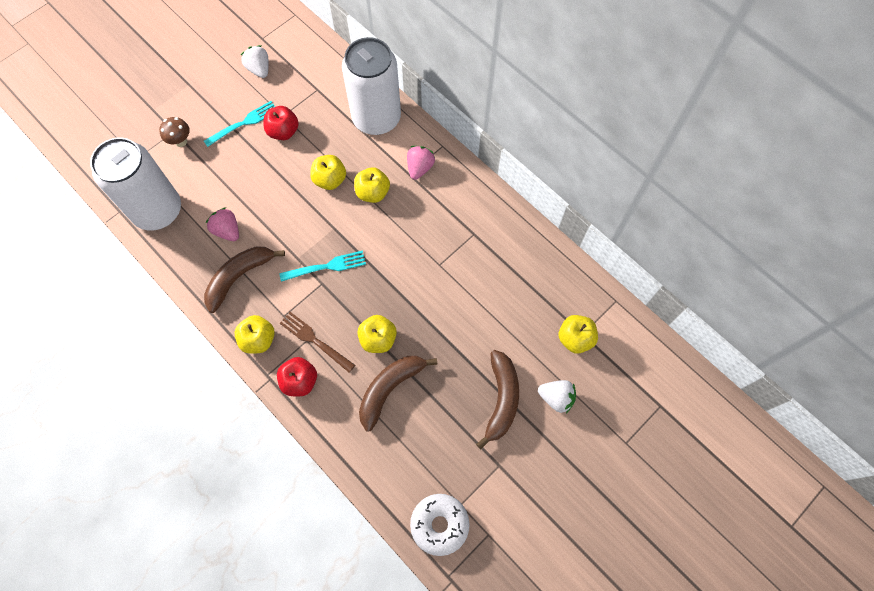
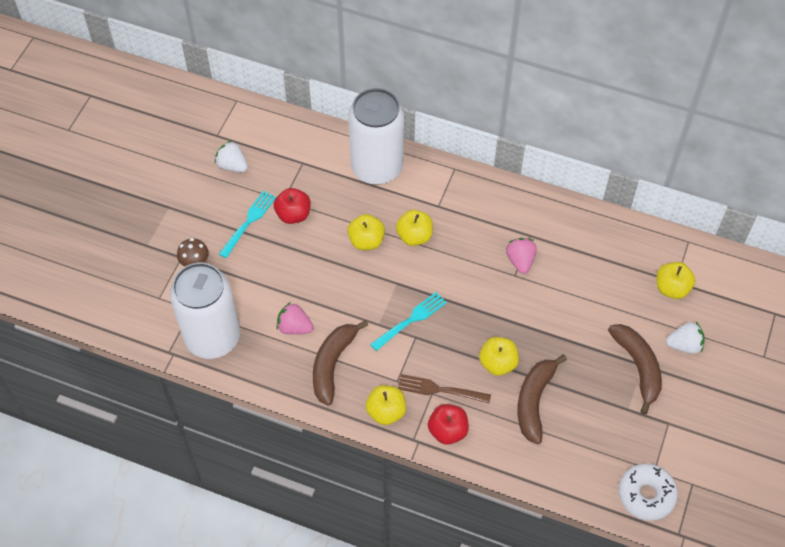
camera: 25 degrees left, 10 degrees down
(420, 168) = (445, 196): pink strawberry -> pink strawberry (520, 261)

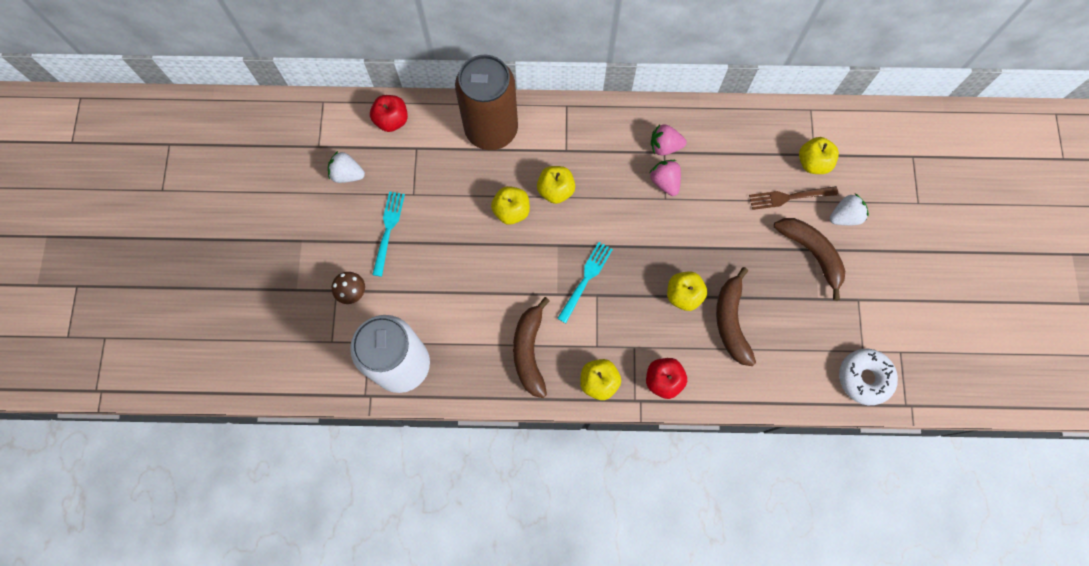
camera: 20 degrees left, 15 degrees up
(293, 214) = (429, 207): red apple -> red apple (392, 120)
(294, 327) = (477, 326): pink strawberry -> pink strawberry (665, 146)
(377, 167) = (491, 129): white can -> brown can
(440, 389) = (640, 341): brown fork -> brown fork (789, 197)

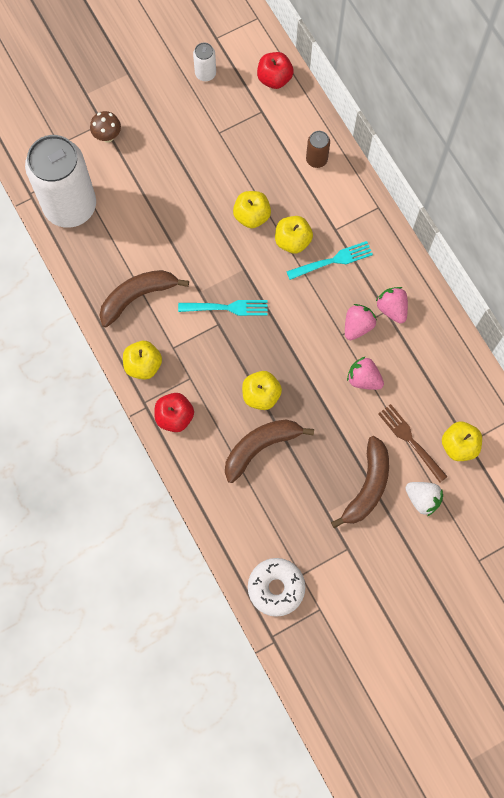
camera: 60 degrees right, 0 degrees up
(347, 174) = (205, 73): white strawberry -> white can
(388, 230) = (176, 131): turquoise fork -> turquoise fork (333, 260)
(491, 129) = (316, 159): brown can -> brown can, size x0.41
(715, 203) = (363, 379): none -> pink strawberry

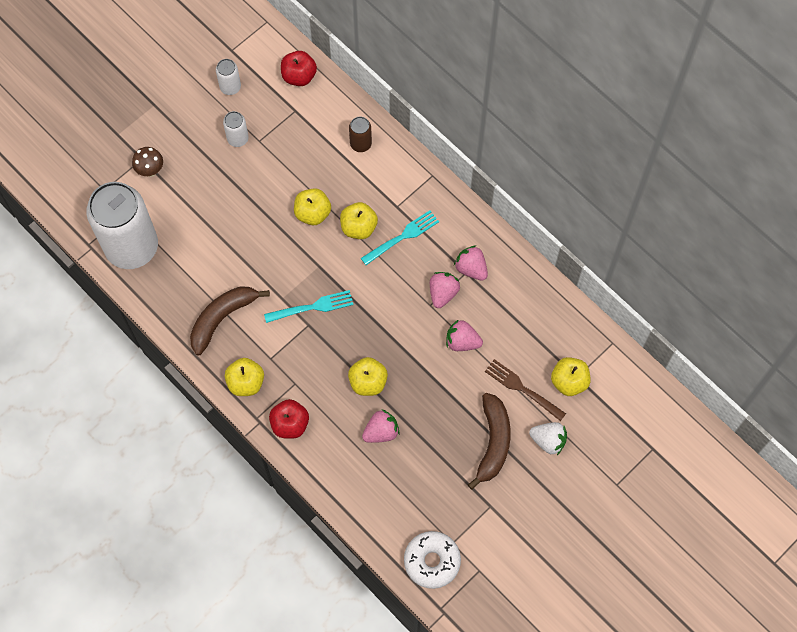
camera: 15 degrees left, 5 degrees down
(199, 125) = (238, 139): none -> white can
(260, 447) = (381, 432): brown banana -> pink strawberry

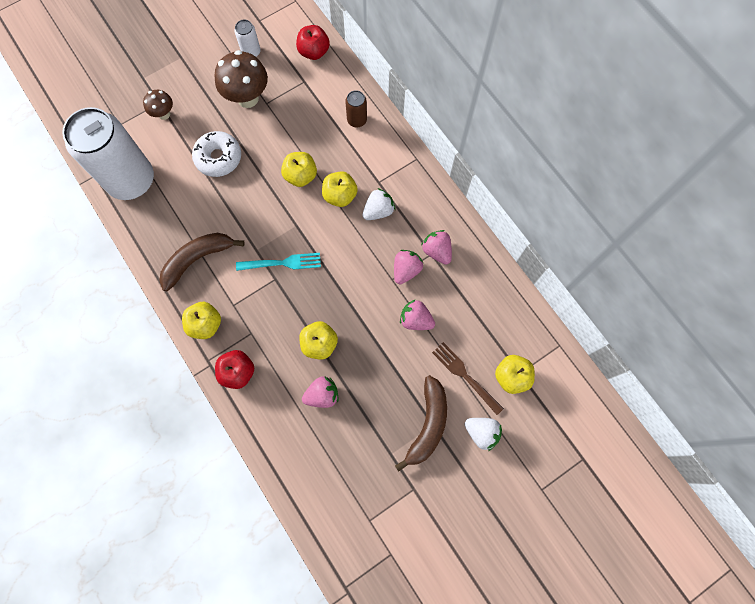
camera: 10 degrees right, 5 degrees up
(238, 139) = (248, 98): white can -> brown mushroom
(402, 237) = (378, 211): turquoise fork -> white strawberry
(432, 561) = (346, 536): white donut -> white donut (218, 158)

